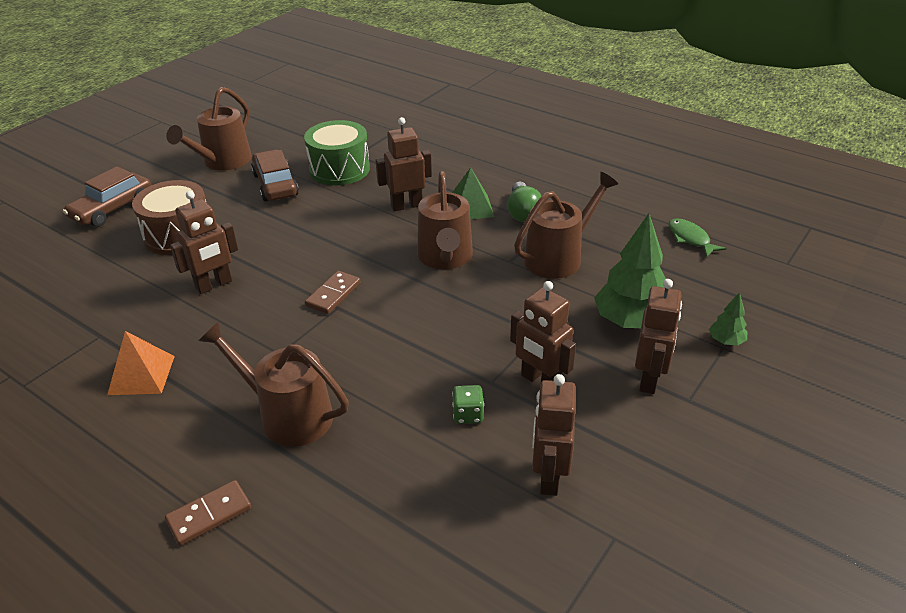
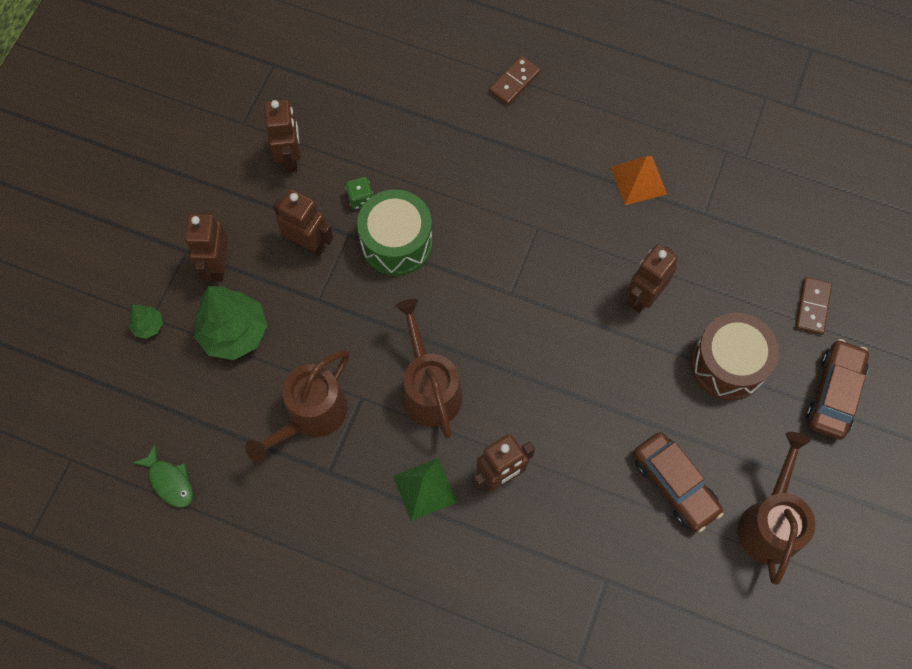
camera: 165 degrees right, 30 degrees up
(288, 415) = (499, 168): brown watering can -> none
(333, 294) = (522, 309): brown domino -> brown domino (812, 306)
(339, 169) = (612, 539): green drum -> green drum (396, 242)
(523, 212) = (361, 491): green light bulb -> none

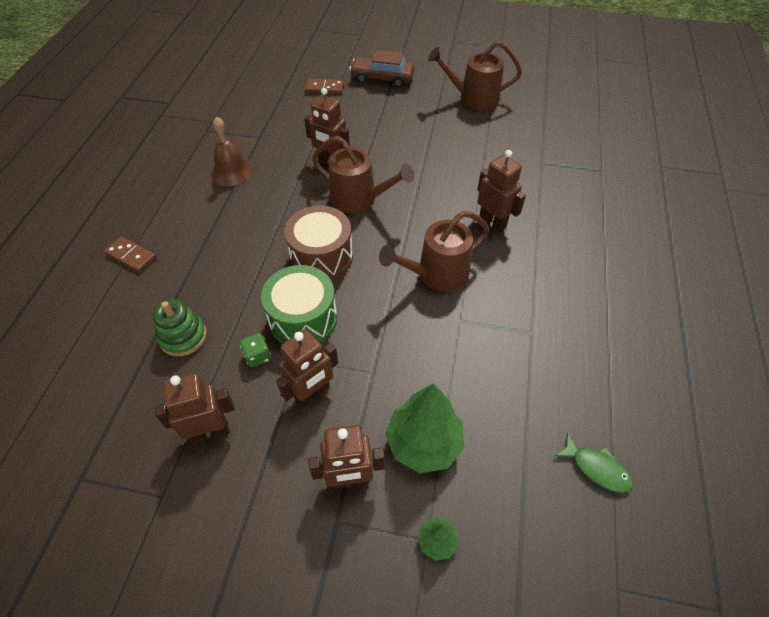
camera: 100 degrees left, 15 degrees down
(169, 481) = (597, 468): green fish -> green fish turned 90 degrees clockwise
(308, 244) = (312, 393): brown robot -> brown robot turned 150 degrees counterclockwise
(311, 415) = (487, 355): brown watering can -> brown watering can (358, 199)
(398, 134) = (183, 336): none -> green stacking toy
(424, 489) = (520, 265): green pyramid -> none
(638, 180) = (232, 171): orange pyramid -> brown bell
(674, 485) = (465, 137): brown car -> none
(728, 364) = (373, 120): brown drum -> brown drum (321, 256)

